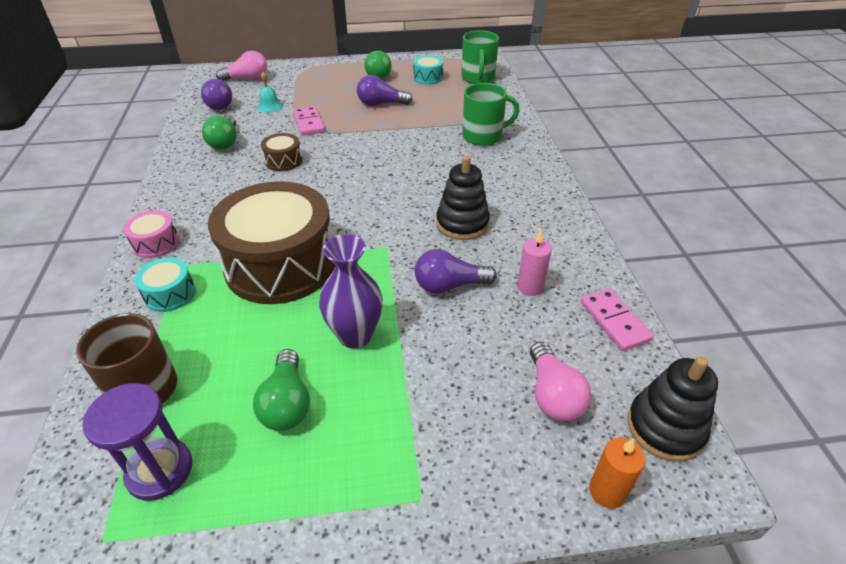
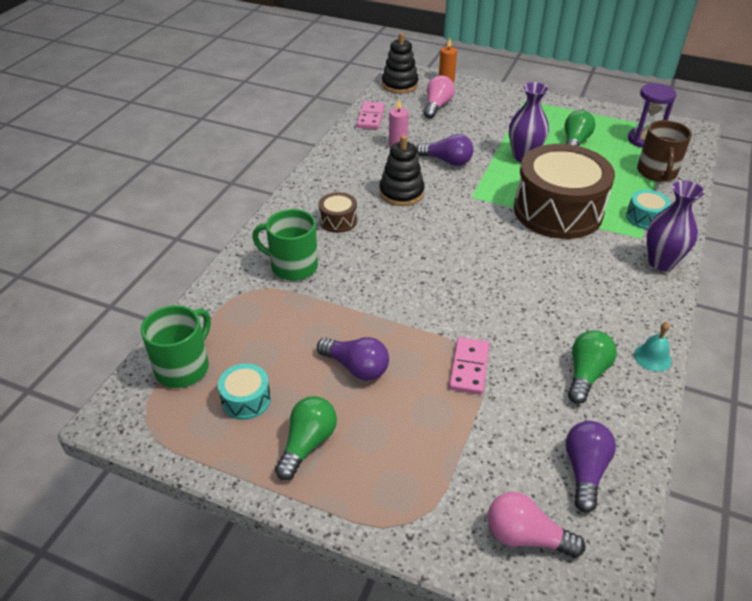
camera: 150 degrees left, 0 degrees up
(156, 243) = (661, 262): pink drum -> purple vase
(270, 106) = (509, 429): turquoise bell -> turquoise bell (652, 357)
(283, 161) = (523, 314): brown drum -> brown drum (338, 220)

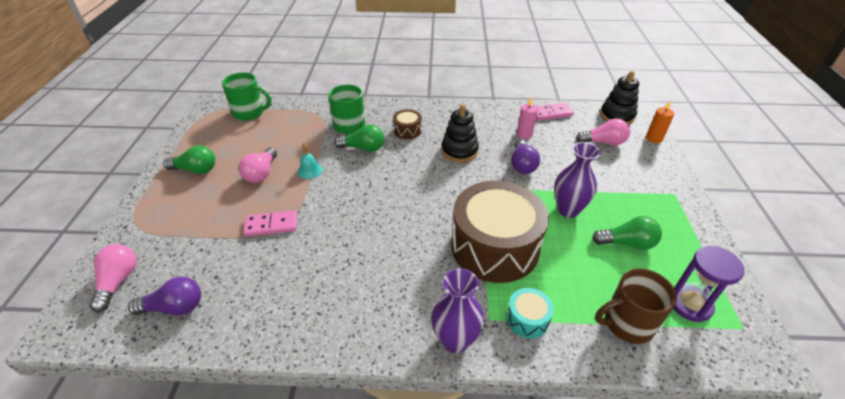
camera: 70 degrees right, 0 degrees up
(246, 400) = (228, 139): turquoise drum -> none
(356, 367) = (261, 173): purple light bulb -> pink light bulb
(586, 374) = (277, 296): green light bulb -> green light bulb (363, 148)
(652, 357) = (308, 343): turquoise bell -> turquoise bell (310, 170)

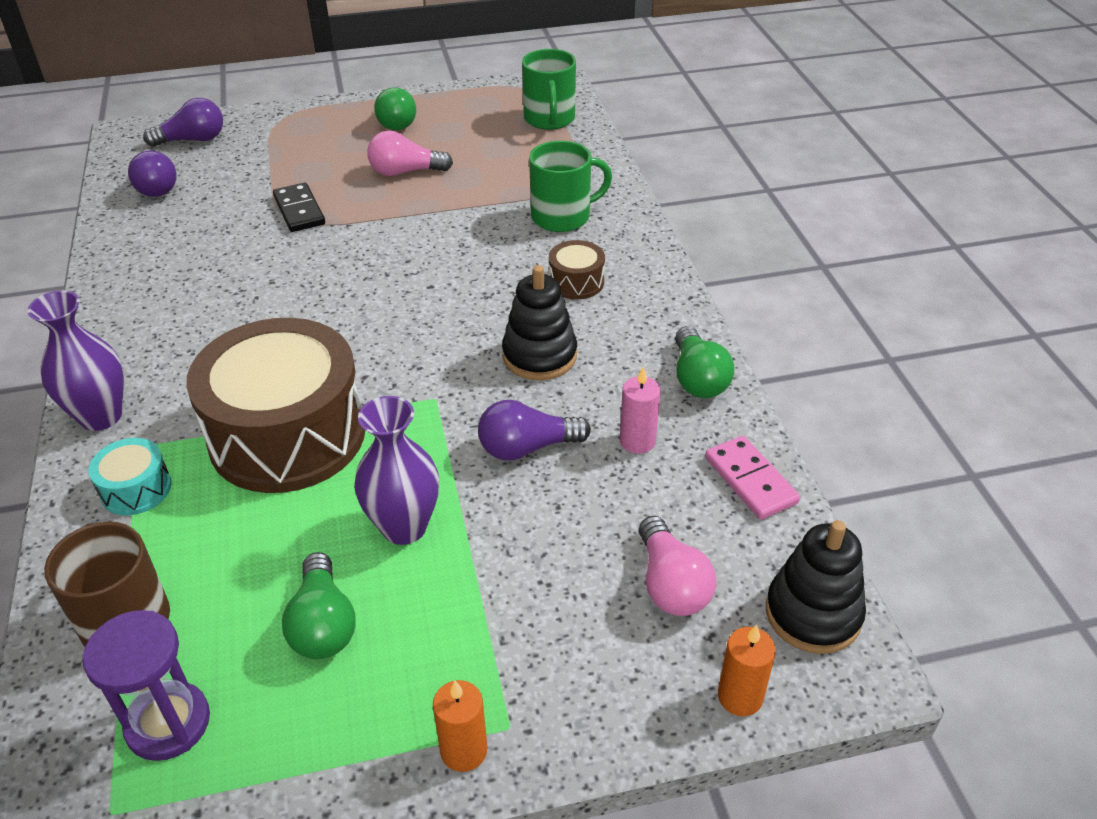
camera: 75 degrees right, 0 degrees up
(118, 281) = (192, 140): pink light bulb -> purple light bulb
(271, 225) = (299, 210): pink domino -> black domino
(310, 170) = (426, 210): turquoise bell -> none
(363, 148) = (502, 246): green light bulb -> green light bulb (698, 378)
(687, 207) = (464, 750): none -> orange candle

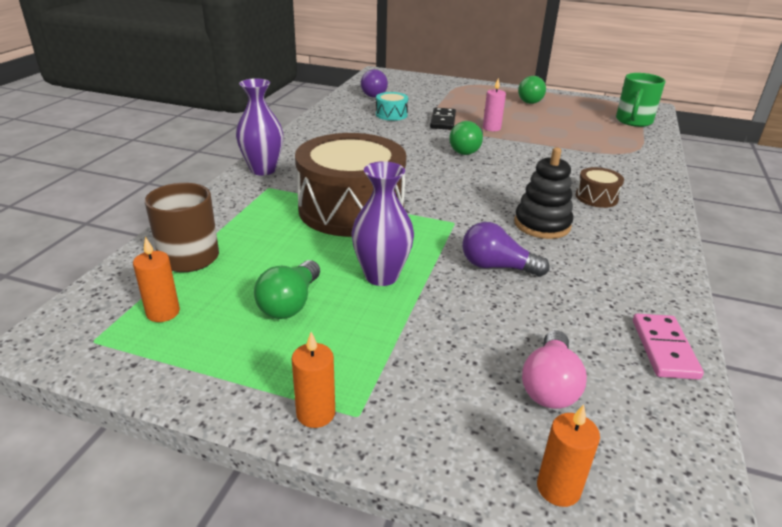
camera: 30 degrees right, 10 degrees down
(136, 489) = (250, 204): turquoise drum -> turquoise drum (391, 114)
(168, 723) = (163, 312): purple hourglass -> orange candle
(192, 140) = (409, 82): purple light bulb -> none
(405, 172) = (519, 121): pink light bulb -> none
(562, 217) = (609, 165): green mug -> none
(637, 441) = (582, 292): pink candle -> pink candle (491, 128)
(698, 378) = (657, 274): green light bulb -> green light bulb (467, 149)
(813, 614) = (668, 461): black stacking toy -> none

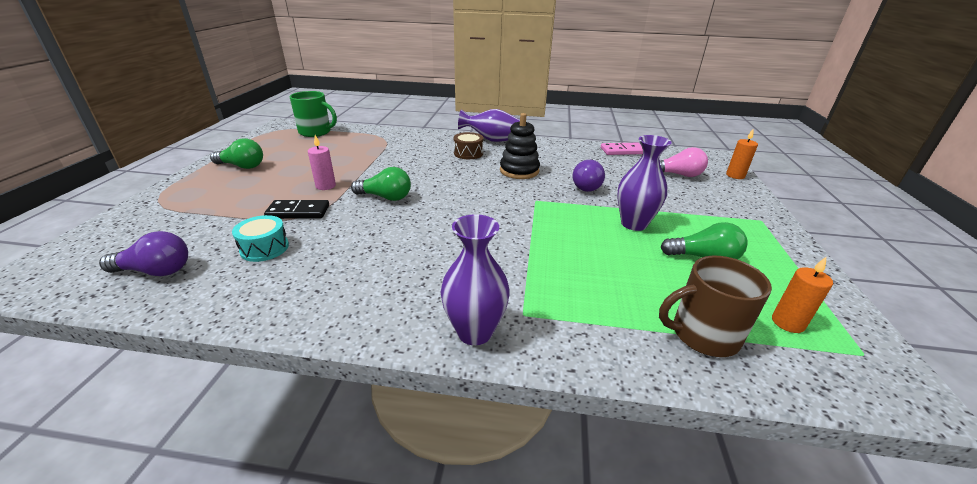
camera: 100 degrees left, 0 degrees up
(315, 413) = (777, 232): orange candle -> none
(351, 209) = (543, 248): brown drum -> none
(660, 220) = (492, 140): none -> purple vase

